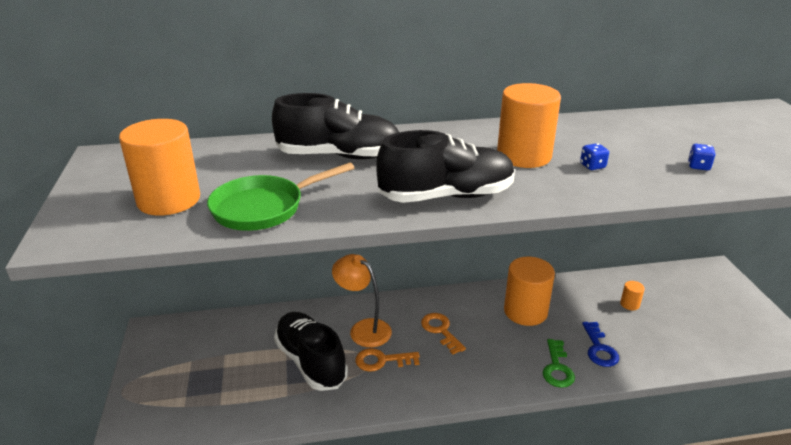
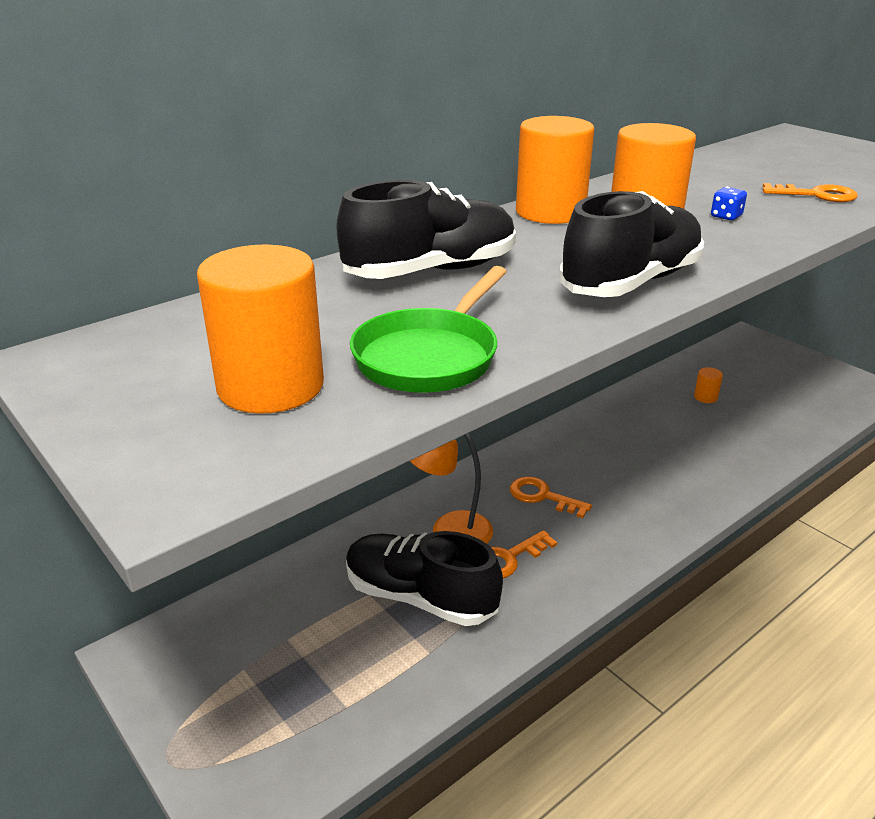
camera: 30 degrees left, 0 degrees up
(525, 311) = (613, 441): orange cylinder -> orange cylinder (550, 212)
(557, 368) = (701, 489): green key -> none
(599, 349) = (721, 453): blue key -> none
(698, 166) = (817, 195): blue dice -> orange key

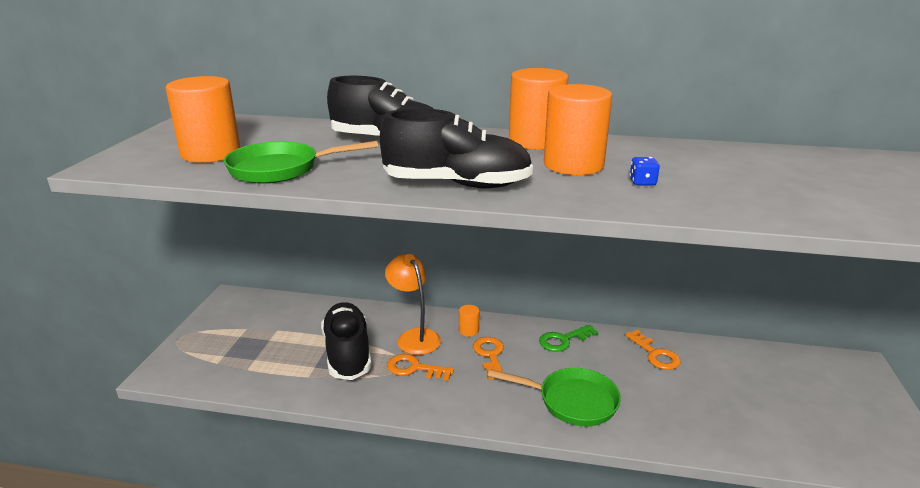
camera: 50 degrees right, 5 degrees down
(568, 441) = (563, 340): none -> green key
(664, 487) = (572, 401): none -> green pan
(705, 397) = (722, 377): orange cylinder -> orange cylinder (468, 330)
(817, 195) = (775, 199): orange key -> orange key (655, 354)

